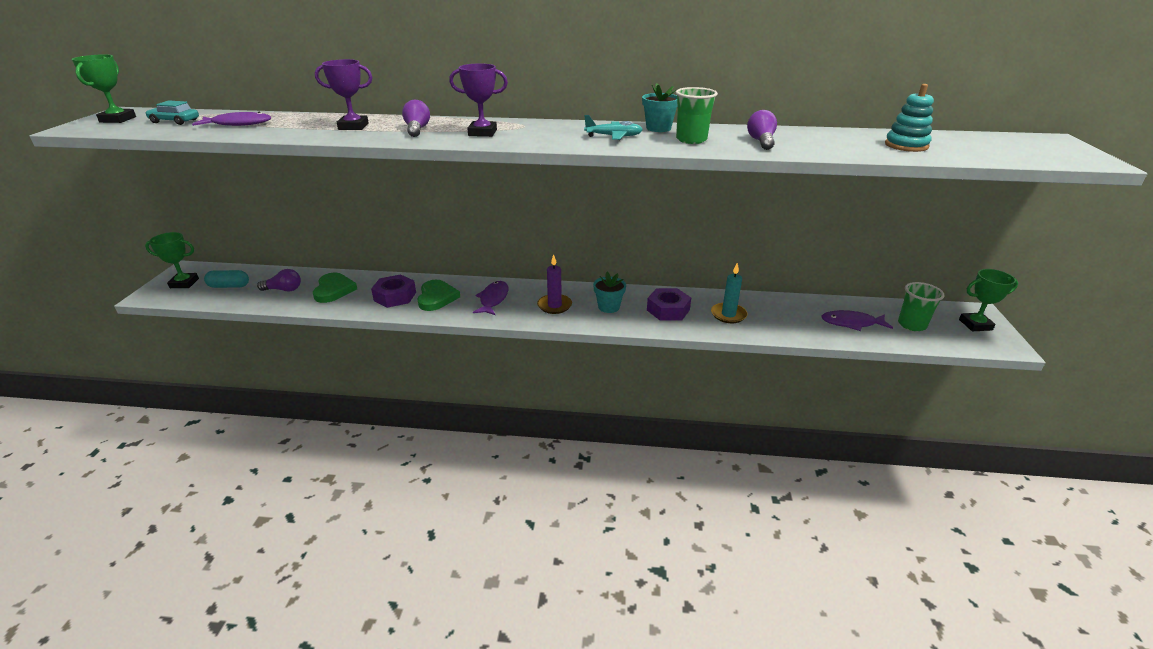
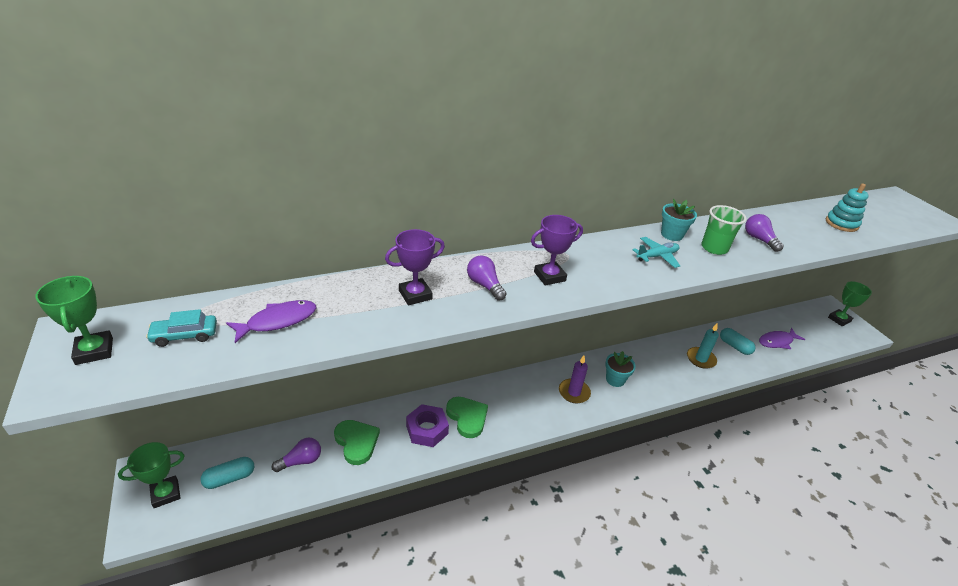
camera: 30 degrees left, 5 degrees up
(493, 299) = (518, 402): purple fish -> none
(668, 310) = (658, 368): purple nut -> none
(786, 315) = (734, 346): none -> turquoise capsule
(911, 325) = (809, 331): green cup -> none

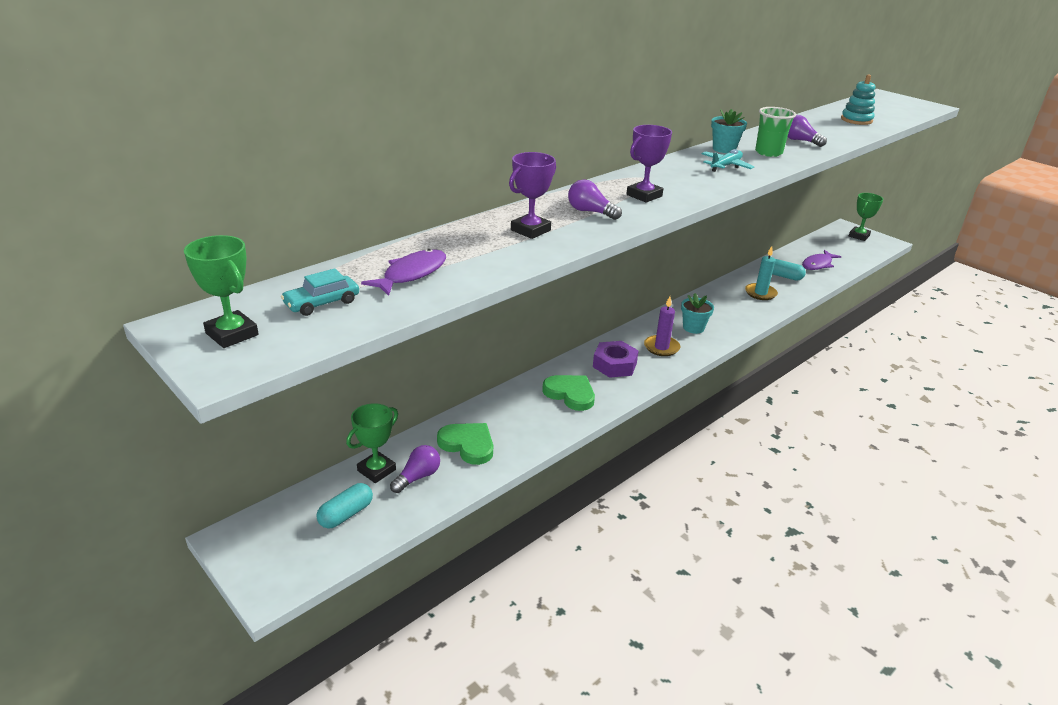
camera: 20 degrees left, 5 degrees down
(166, 494) = (278, 549): green trophy -> green trophy (376, 470)
(427, 429) = (536, 414): purple nut -> purple nut (614, 365)

